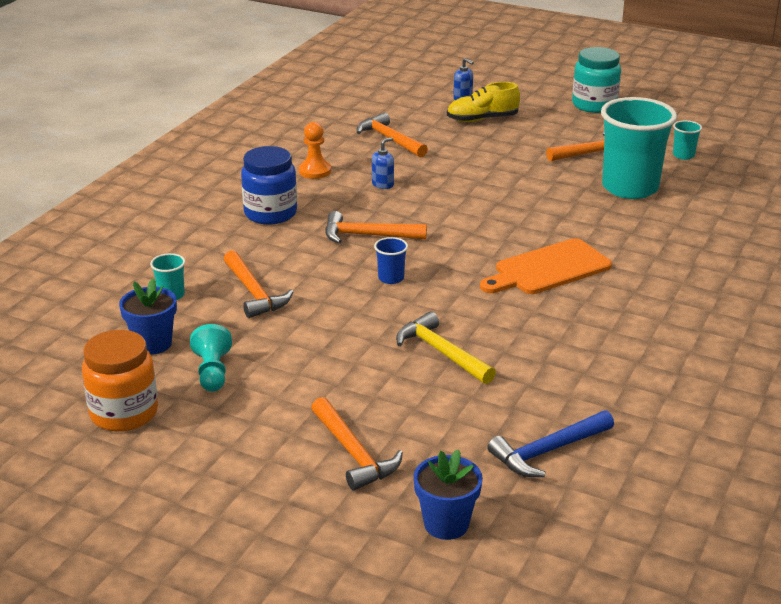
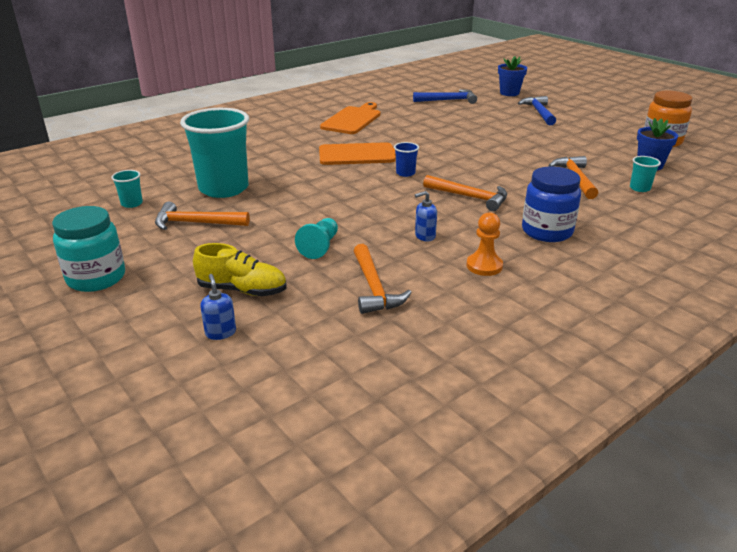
camera: 155 degrees left, 0 degrees up
(212, 372) = (609, 147): turquoise pawn -> turquoise pawn (320, 247)
(353, 453) = (539, 112): orange hammer -> blue hammer
(391, 278) = (472, 169): blue cup -> blue cup (405, 173)
(442, 352) = (468, 133): yellow hammer -> none
(646, 340) = (352, 119): none -> orange cutting board

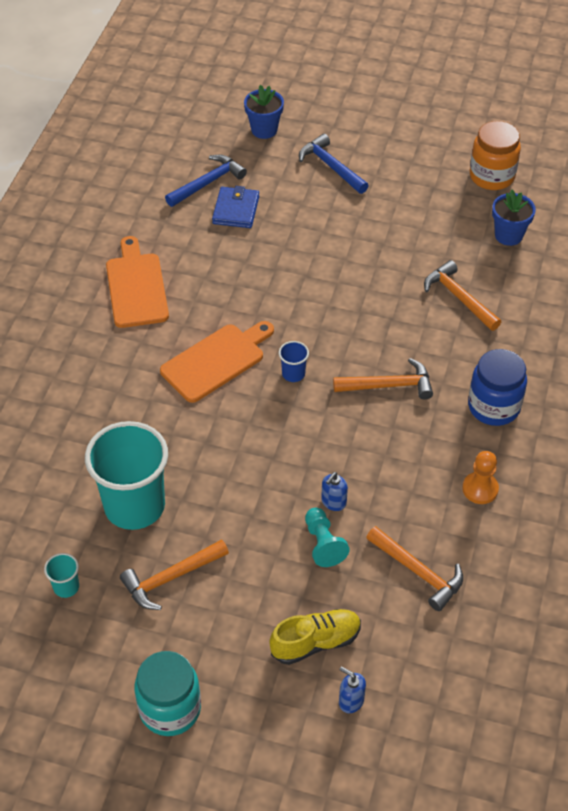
camera: 35 degrees left, 20 degrees up
(425, 236) = (399, 474): blue soap dispenser -> blue soap dispenser (333, 502)
(453, 112) = (236, 210): none -> blue wallet
(640, 188) = (524, 286): turquoise cup -> none

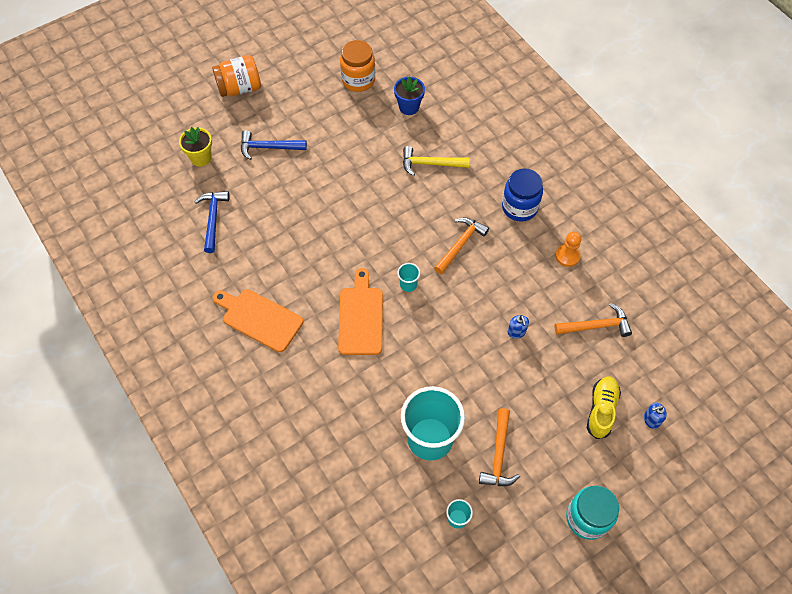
camera: 50 degrees left, 10 degrees up
(236, 210) = (251, 220): blue wallet -> none
(264, 130) = (201, 158): blue flower pot -> yellow flower pot
(293, 374) = (408, 284): blue cup -> turquoise cup
(323, 544) = (540, 358): turquoise pawn -> none
(373, 102) = (240, 88): none -> orange jar
(459, 298) = (430, 164): orange hammer -> yellow hammer

